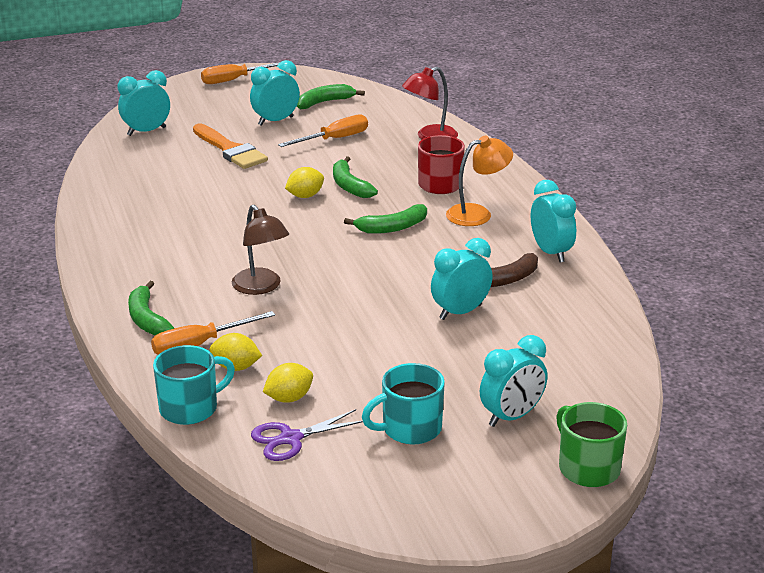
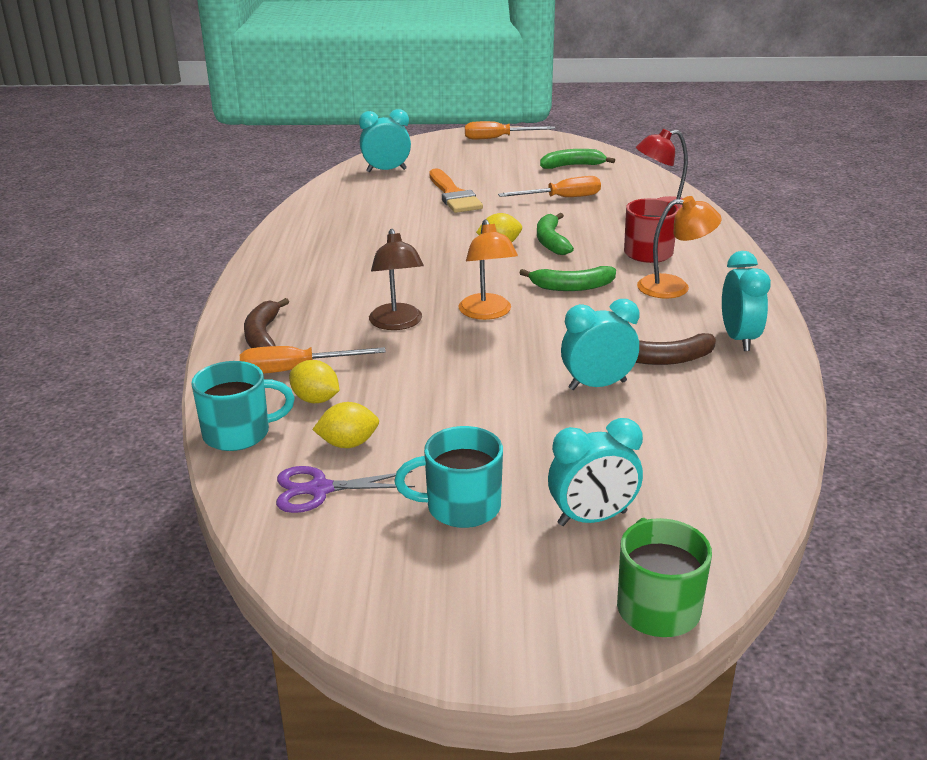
camera: 20 degrees right, 0 degrees up
(147, 319) = (263, 335): green banana -> brown banana
(275, 121) = (514, 176): turquoise clock -> none
(334, 264) = (487, 313): none -> orange lamp

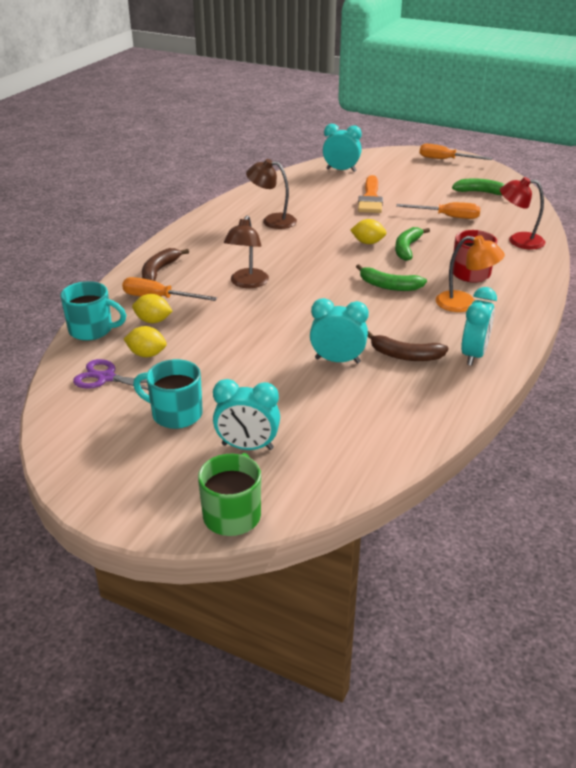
camera: 25 degrees right, 5 degrees up
(315, 399) = (153, 321): yellow lemon -> yellow lemon turned 45 degrees counterclockwise
(357, 244) = (272, 221): none -> brown lamp
(487, 313) = (312, 290): orange lamp -> none

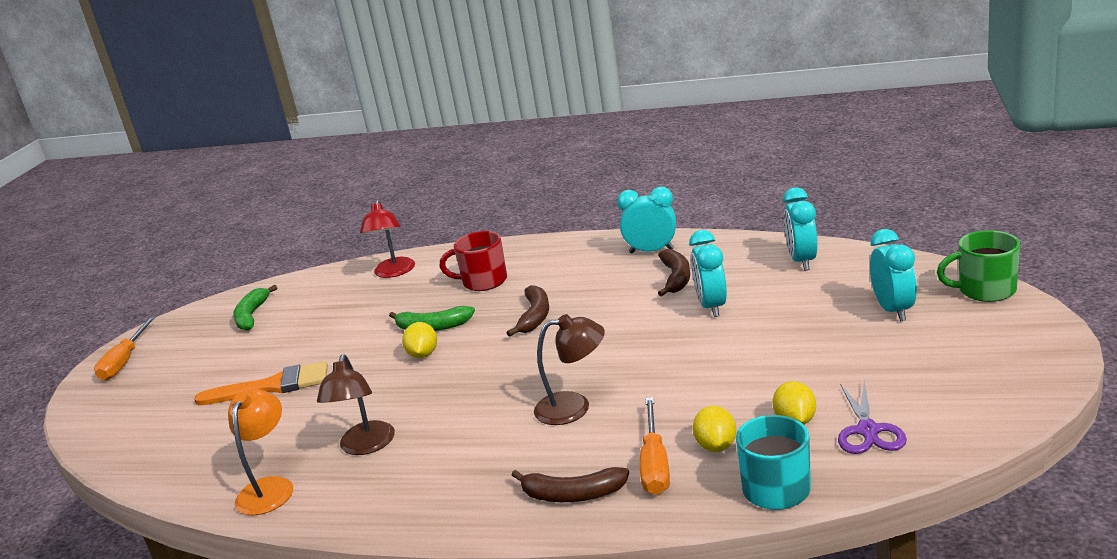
camera: 100 degrees left, 10 degrees down
(175, 414) = (886, 362): turquoise mug -> none
(341, 170) = (154, 438): turquoise clock -> turquoise clock (802, 261)
(389, 286) = (535, 316): green banana -> brown banana
(447, 217) = (332, 321): orange screwdriver -> none
(464, 304) = (555, 272): orange lamp -> orange lamp (269, 488)

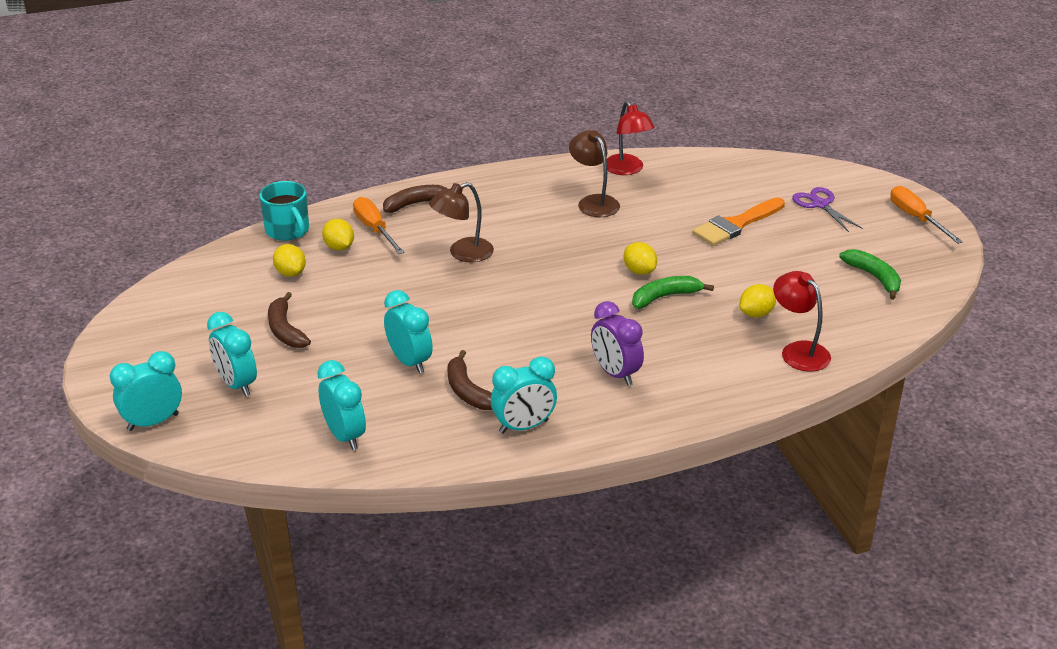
camera: 145 degrees right, 10 degrees up
(269, 488) = (627, 170): orange lamp -> red lamp
(382, 302) = (756, 314): none -> yellow lemon
(483, 281) = (677, 355): red mug -> none
(535, 316) = (575, 323): brown banana -> brown banana (285, 330)
(545, 275) = (615, 374): none -> purple clock
(868, 430) = (237, 275): purple scissors -> purple scissors (820, 204)
(985, 290) = (153, 422): green mug -> turquoise clock

